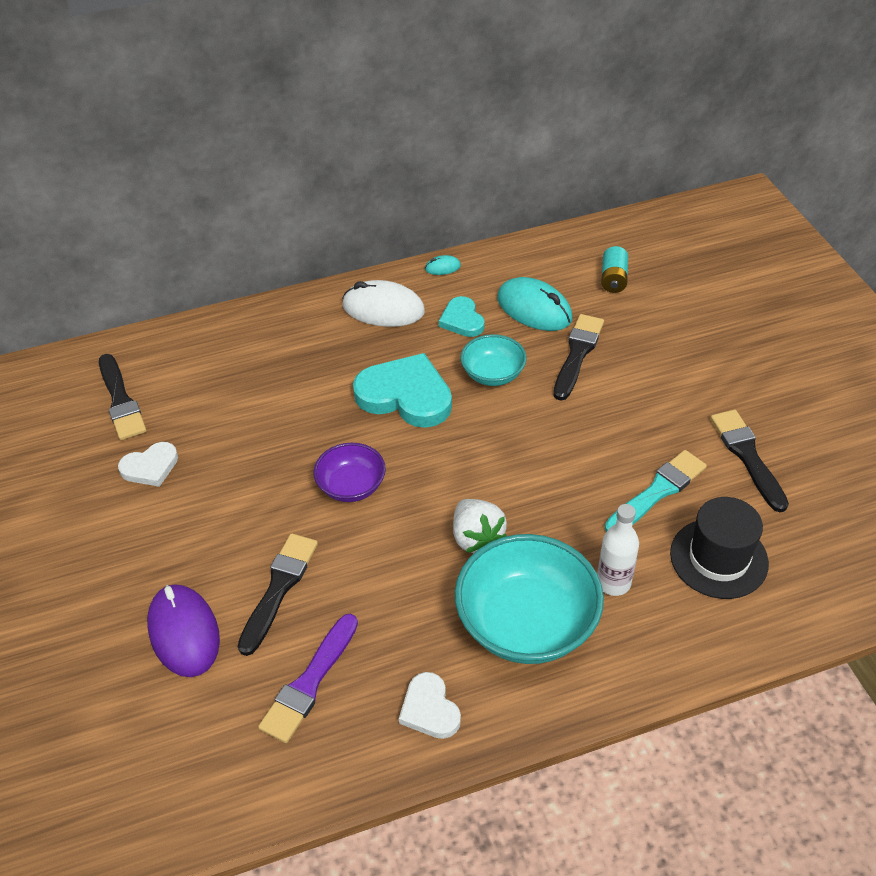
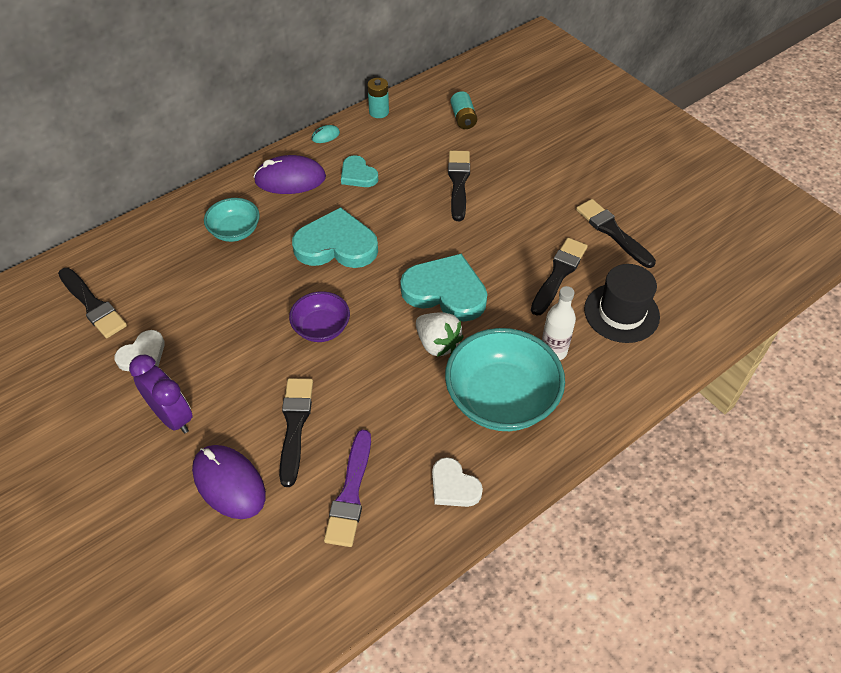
camera: 20 degrees left, 5 degrees up
(154, 543) = (172, 416): none -> purple clock
(383, 309) = (290, 179): white mouse -> purple mouse
(493, 374) = (399, 212): turquoise bowl -> turquoise bowl (235, 231)
(510, 479) = (445, 291): none -> turquoise heart
(515, 252) = (379, 112): none -> turquoise battery
(534, 309) = (411, 154): turquoise mouse -> none
(657, 491) = (559, 274): turquoise brush -> black brush

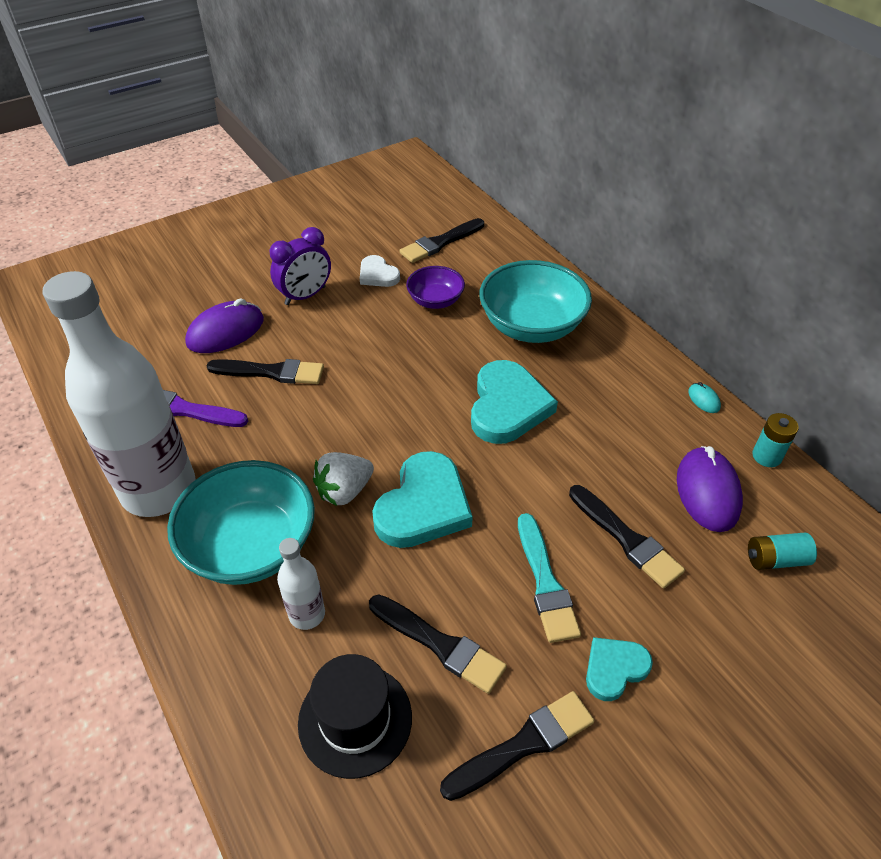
camera: 95 degrees right, 5 degrees down
(235, 231) = (531, 326): turquoise bowl -> turquoise bowl, size x1.82
(290, 179) = (617, 367): purple mouse -> purple mouse (707, 492)
(321, 328) = (386, 392): purple bowl -> purple bowl (435, 300)
(358, 175) = (631, 429): turquoise heart -> turquoise heart (614, 669)
(454, 486) = (159, 490): white heart -> white bottle
(458, 182) = (626, 539): black brush -> black brush turned 45 degrees clockwise
(500, 222) = (545, 583): none -> turquoise brush

